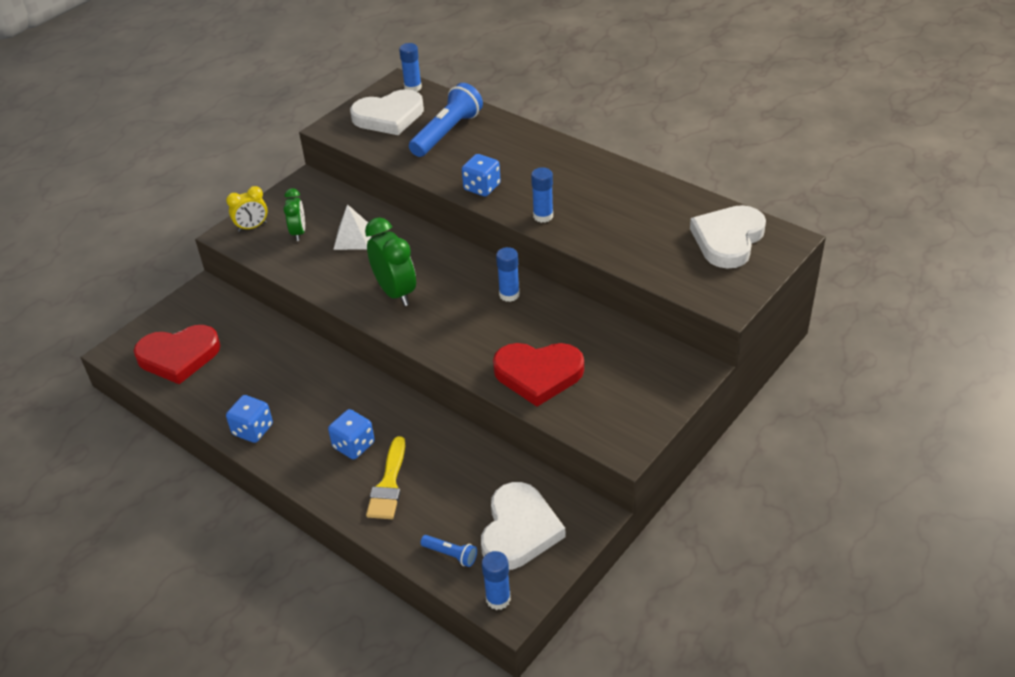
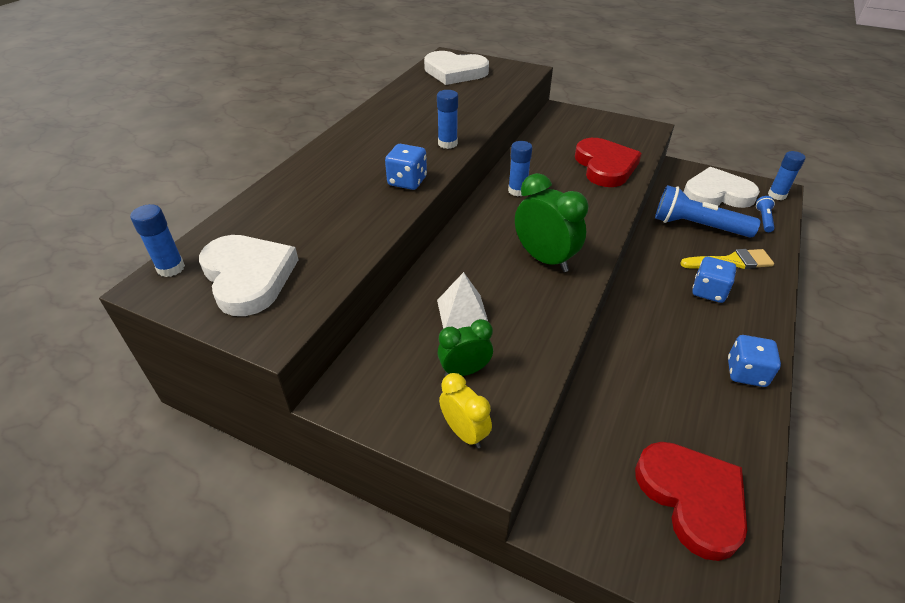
camera: 105 degrees left, 0 degrees up
(395, 292) = (544, 259): green clock -> green clock turned 90 degrees clockwise
(447, 133) = (296, 220): blue flashlight -> blue flashlight (697, 226)

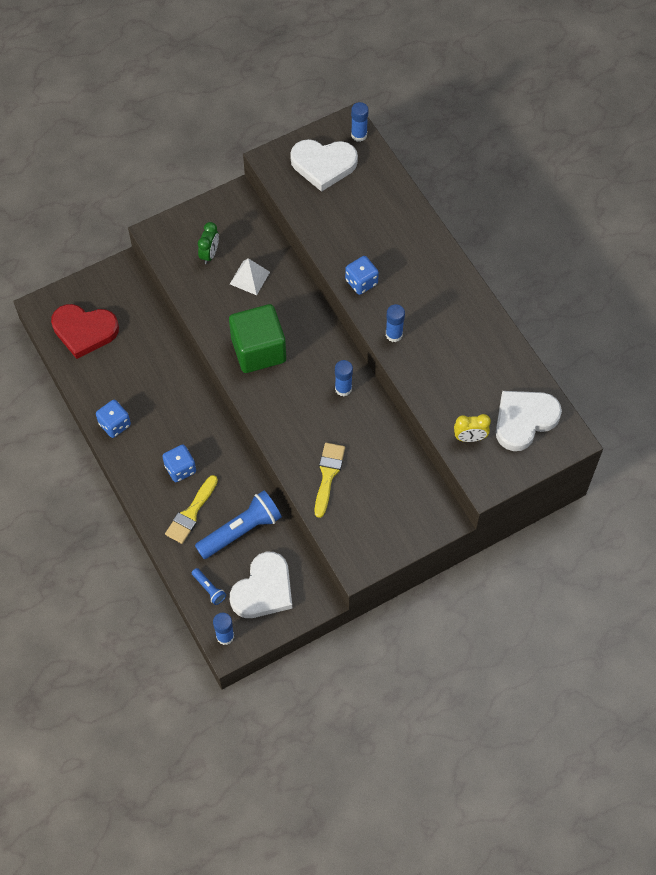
camera: 125 degrees right, 20 degrees up
(464, 432) = (176, 233): yellow clock -> yellow clock (470, 438)
(544, 259) = (258, 350): green clock -> green cube
(605, 166) = (328, 475): red heart -> yellow brush

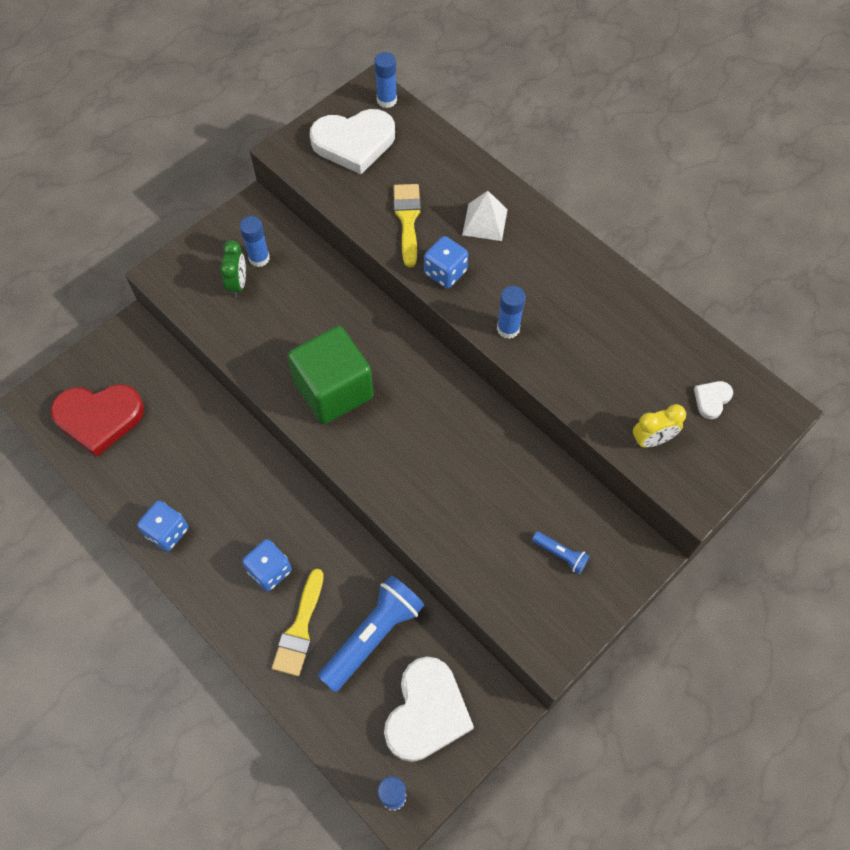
camera: 15 degrees left, 0 degrees up
(209, 589) = (352, 731): blue flashlight -> blue flashlight (560, 555)
(249, 278) = (297, 302): white pyramid -> white pyramid (485, 222)
(328, 475) = (473, 534): yellow brush -> yellow brush (407, 219)
(343, 388) = (457, 414): blue glue stick -> blue glue stick (259, 258)
(524, 420) = (711, 399): white heart -> white heart, size x0.44

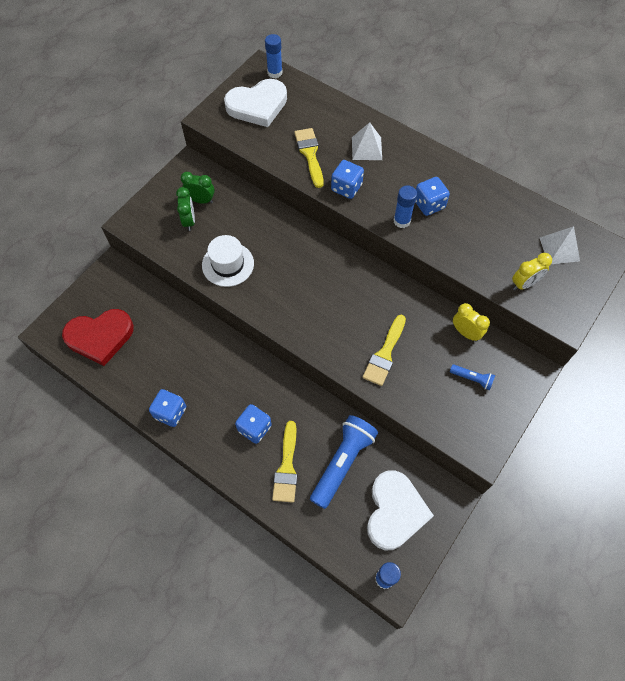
camera: 10 degrees left, 0 degrees up
(259, 258) = (201, 200): blue glue stick -> green clock
(275, 350) = (228, 264): none -> white hat
(334, 390) = (278, 287): green cube -> none
(452, 502) = (385, 354): none -> yellow brush
(550, 311) = (429, 204): none -> blue dice
(567, 491) = (465, 333): none -> yellow clock
(711, 399) = (559, 249): white heart -> white pyramid

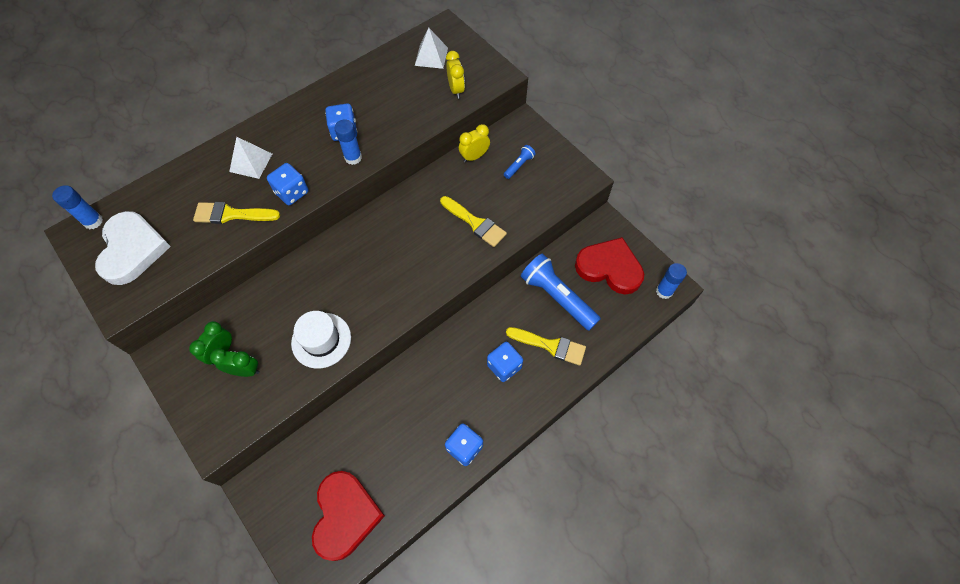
camera: 75 degrees left, 0 degrees up
(395, 511) = (609, 268): white heart -> red heart

